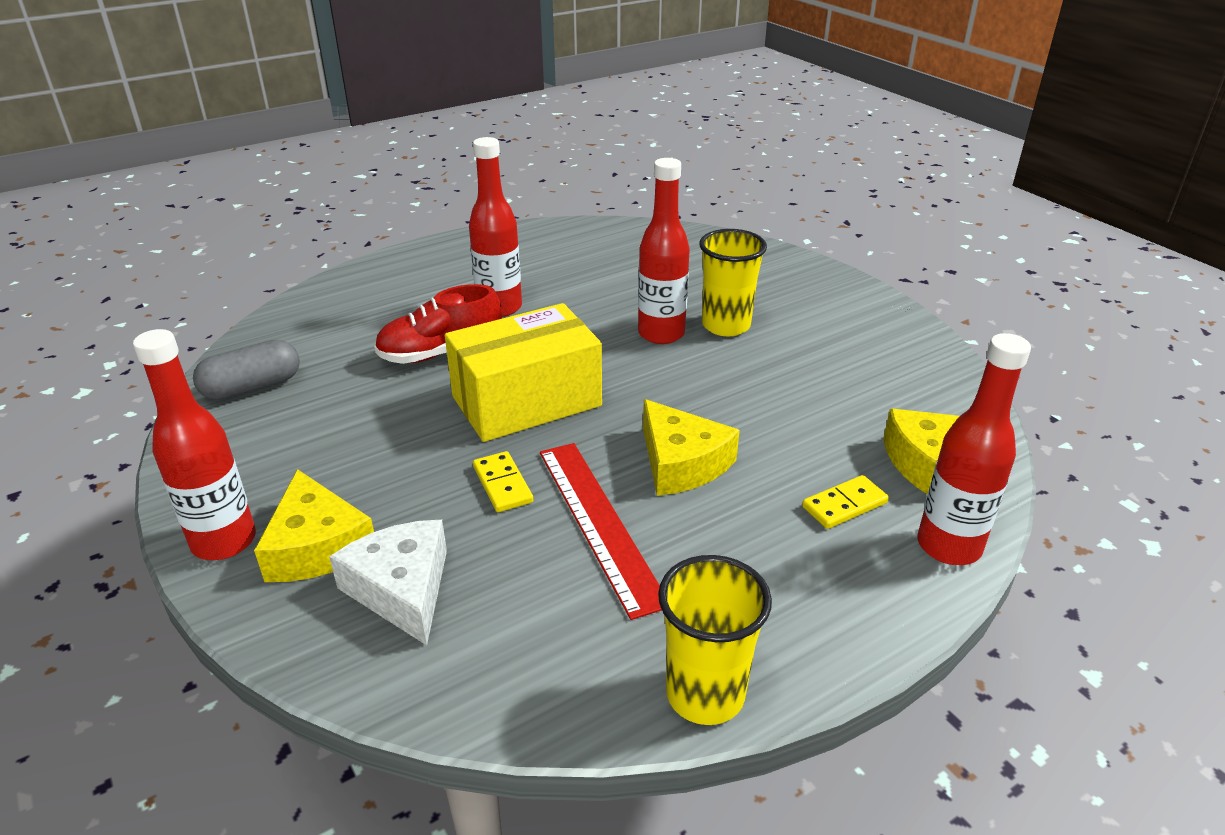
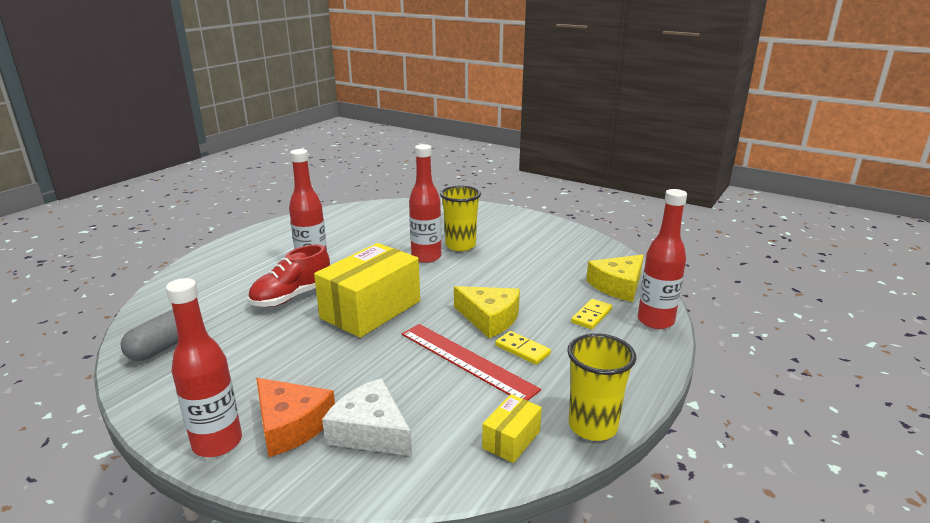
camera: 25 degrees left, 10 degrees down
(317, 546) = (291, 425): yellow cheese -> orange cheese
(502, 484) = (391, 357): yellow domino -> yellow domino (522, 350)
(572, 671) = (511, 439): none -> yellow box

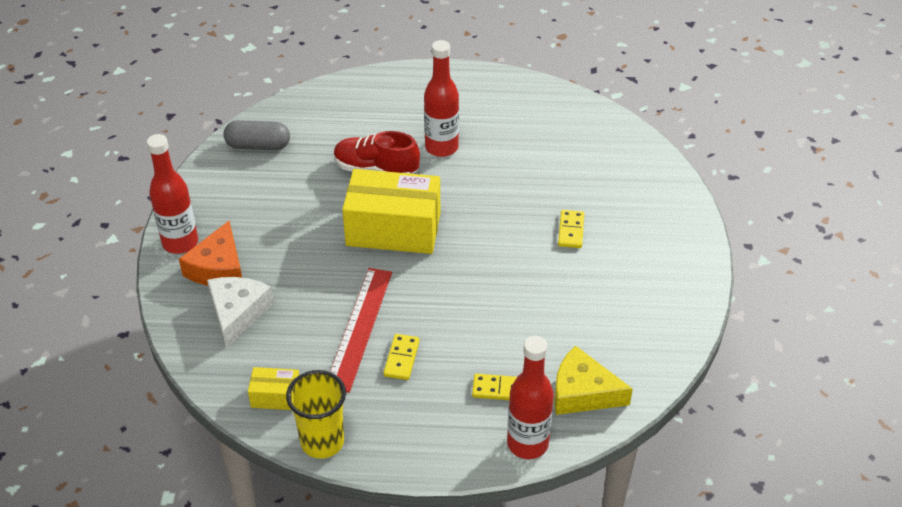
camera: 60 degrees right, 20 degrees up
(426, 257) = (521, 217): red bottle -> none
(460, 245) = (571, 230): yellow cup -> yellow domino
(489, 318) = (438, 315): yellow cheese -> none

